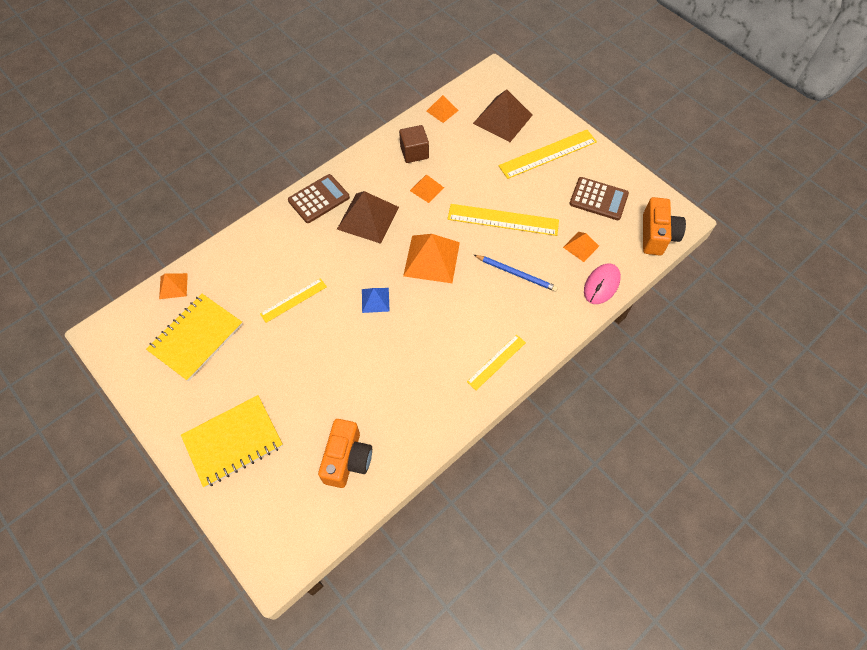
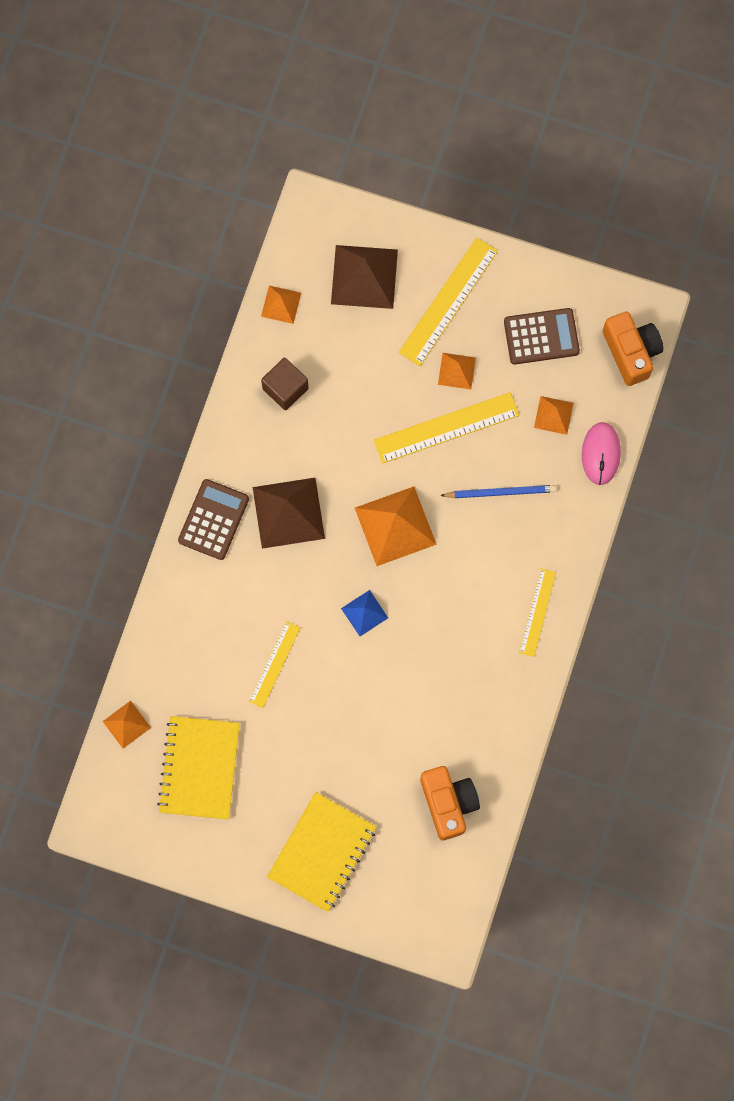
camera: 30 degrees left, 15 degrees up
(427, 189) = (332, 434): orange pyramid -> orange pyramid (456, 371)

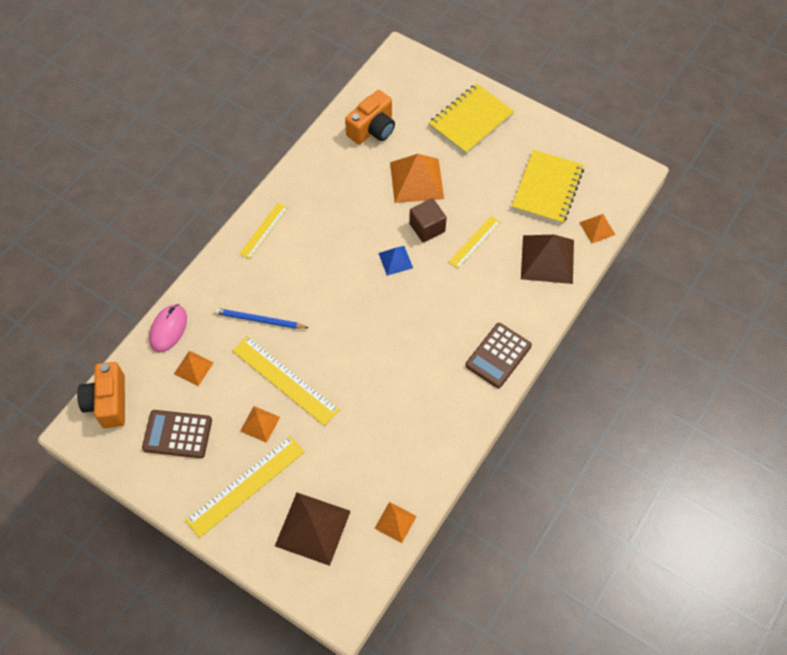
camera: 165 degrees left, 15 degrees down
(285, 388) = (411, 446): brown cube -> brown cube (427, 227)
(288, 513) = (435, 346): brown pyramid -> brown pyramid (547, 259)
(395, 526) = (352, 316): orange pyramid -> orange pyramid (416, 180)
(446, 428) = (285, 380): yellow ruler -> yellow ruler turned 45 degrees clockwise
(448, 803) = (372, 129): orange camera -> orange camera turned 135 degrees counterclockwise

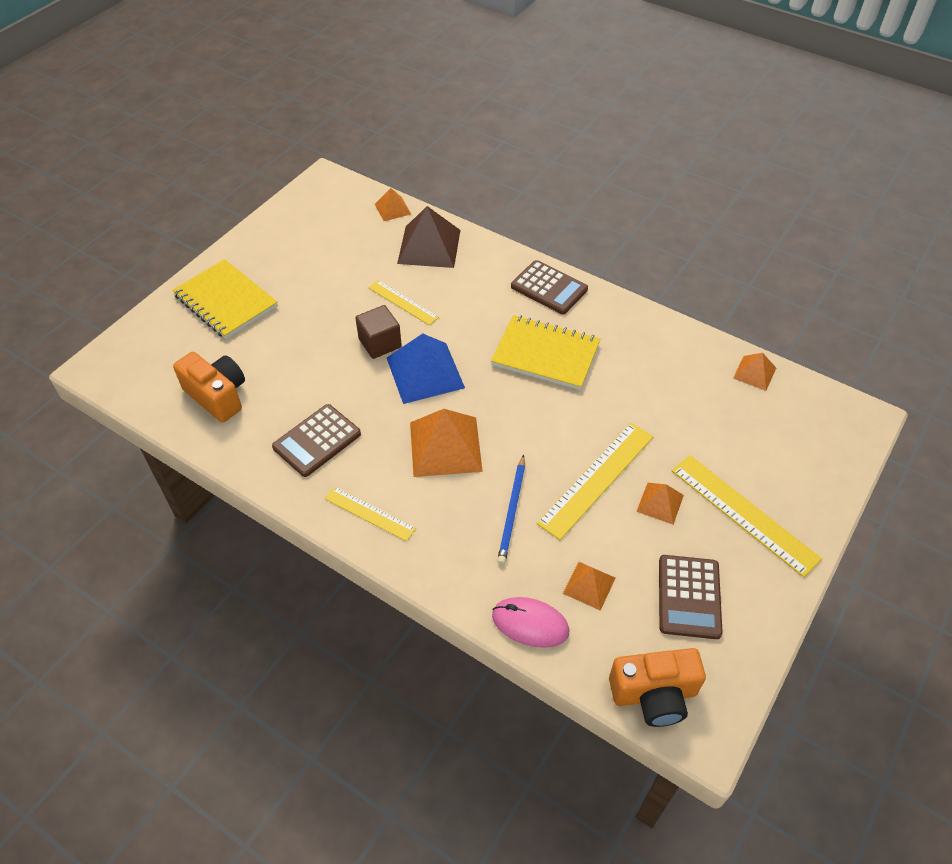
camera: 90 degrees left, 10 degrees down
(312, 528) = (780, 445): brown pyramid -> none
(329, 194) = (317, 441): none -> brown calculator
(395, 260) = (425, 372): blue pyramid -> blue pyramid, size x1.87
(416, 180) = (308, 352): orange pyramid -> orange pyramid (445, 446)
(547, 189) = (337, 242): yellow notebook -> yellow notebook (545, 354)

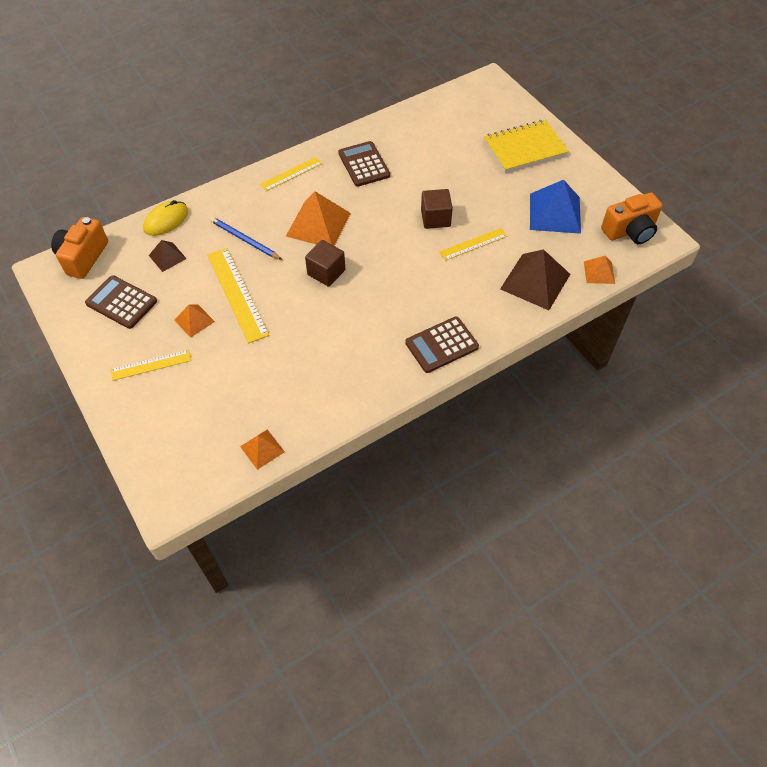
camera: 115 degrees right, 5 degrees up
(217, 396) = (431, 128): orange camera -> orange camera (630, 231)
(425, 372) = (391, 234): blue pyramid -> blue pyramid (554, 213)
(514, 409) = (326, 272): none -> brown cube
(530, 623) = (166, 220): pink mouse -> yellow mouse
(545, 354) = (368, 312): yellow notebook -> none
(589, 585) = (167, 257): orange pyramid -> brown pyramid
(743, 514) = (151, 365): yellow ruler -> yellow ruler, size x0.60

